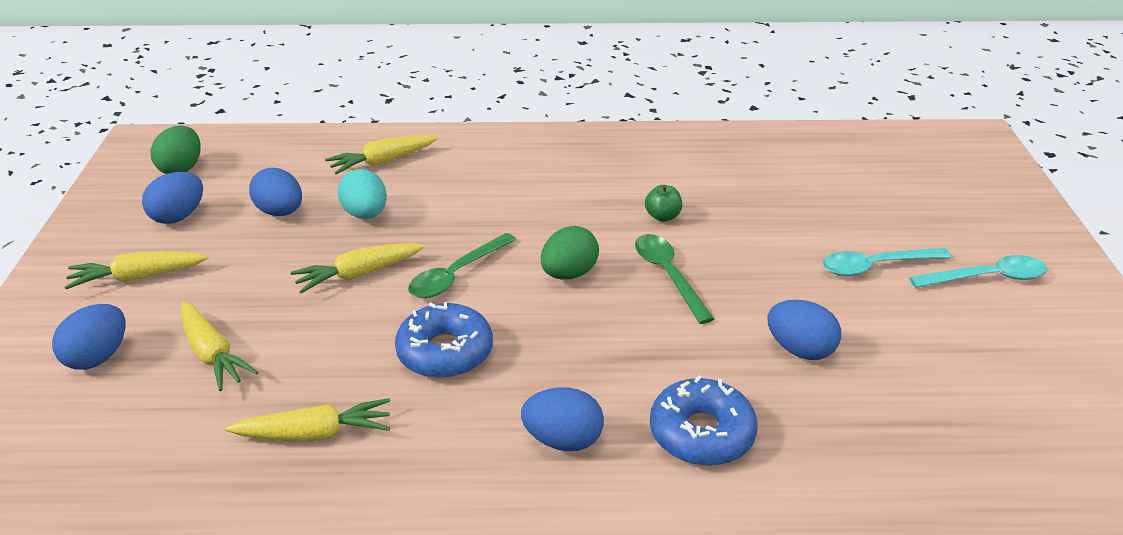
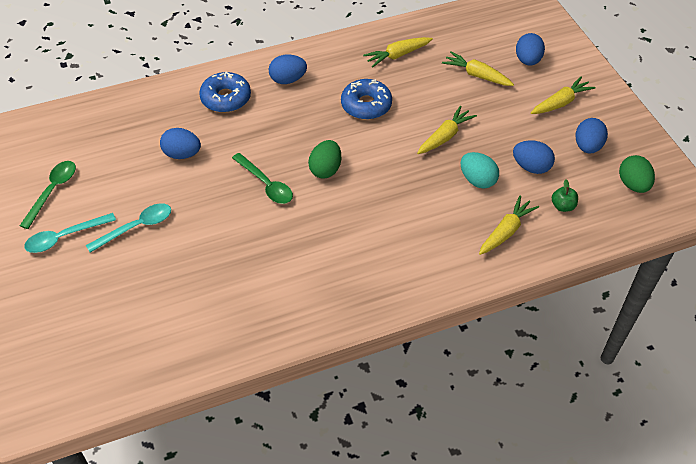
camera: 160 degrees right, 15 degrees up
(456, 274) = (390, 151): green spoon -> green spoon (53, 191)
(662, 216) = (284, 233): green apple -> green apple (562, 206)

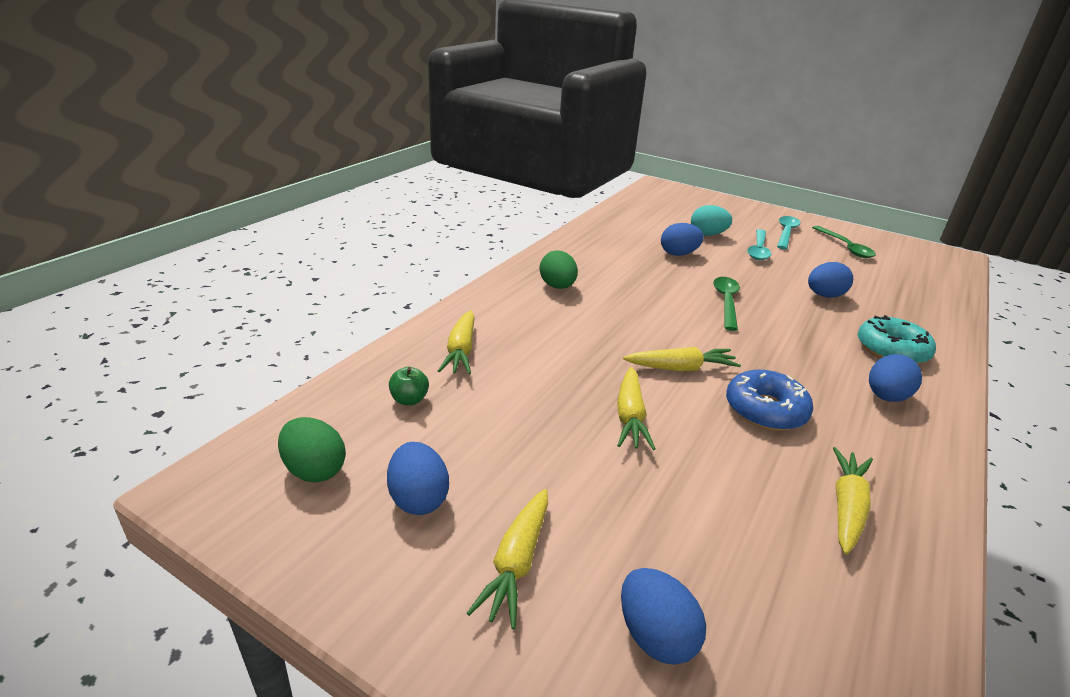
camera: 140 degrees right, 20 degrees down
(226, 98) = (891, 350): blue donut -> turquoise donut
(266, 184) = (726, 302): green spoon -> green spoon turned 90 degrees clockwise
(325, 169) = (699, 331): green egg -> green egg (557, 286)
(477, 75) = (700, 540): yellow carrot -> yellow carrot (681, 368)
(477, 180) = (538, 385): turquoise egg -> turquoise egg (707, 234)
(531, 167) = (484, 428): blue egg -> blue egg (678, 254)

